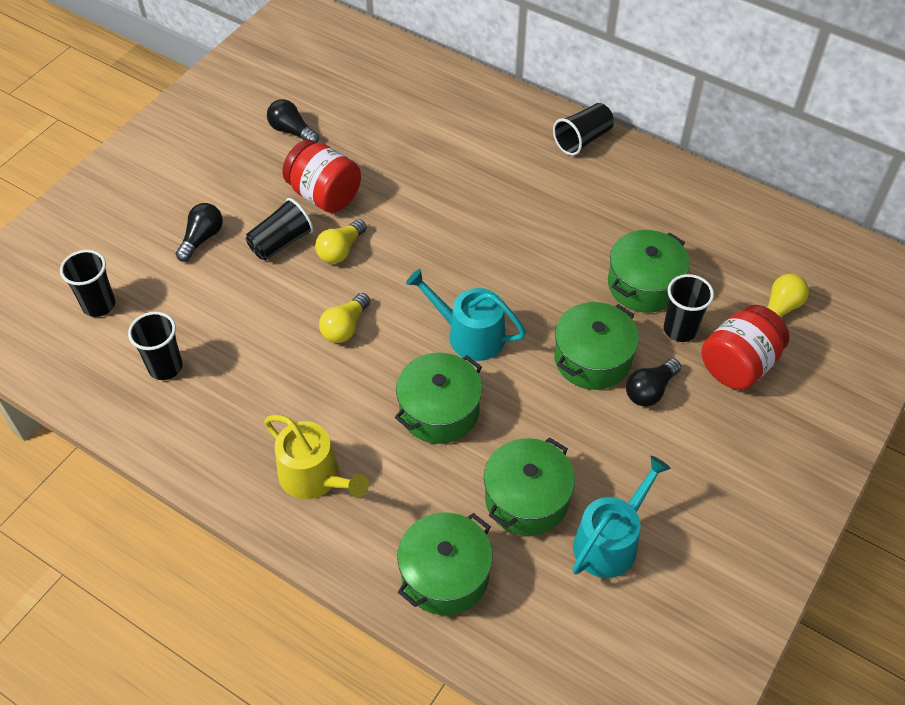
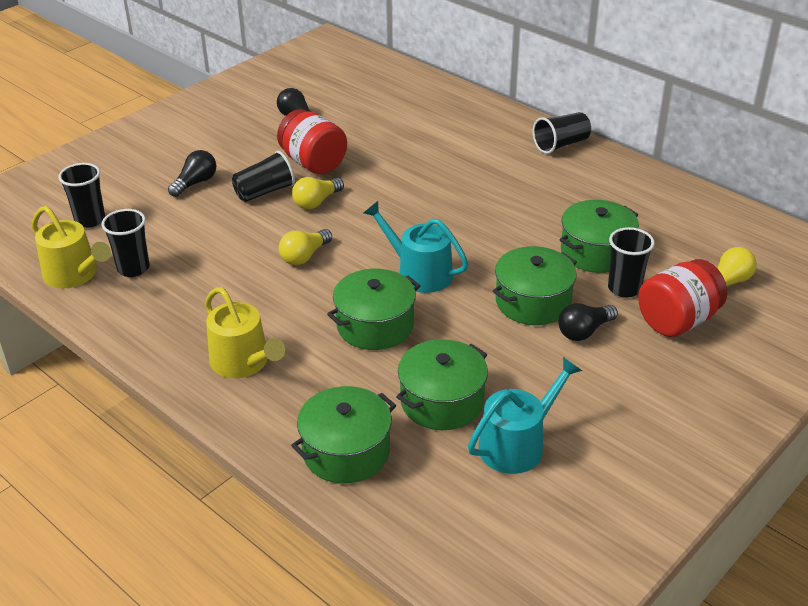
camera: 10 degrees right, 15 degrees down
(103, 384) = (74, 275): none -> yellow watering can

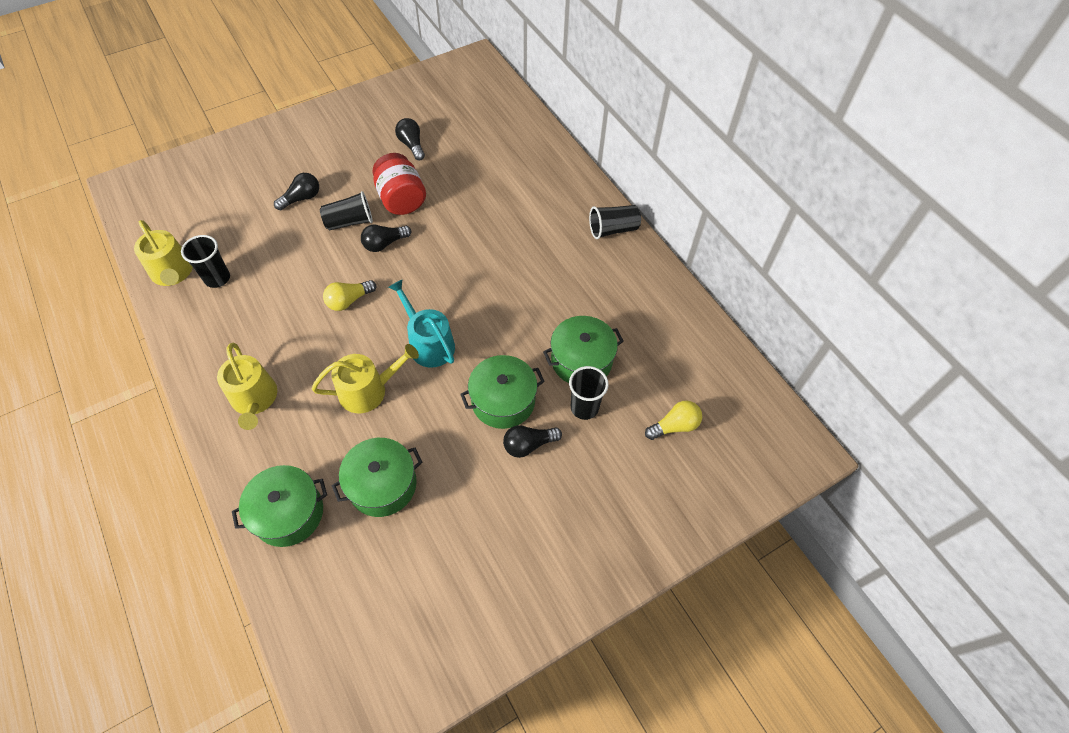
camera: 15 degrees right, 20 degrees up
(90, 220) = (207, 218): black cup -> none
(316, 202) = (384, 244): yellow light bulb -> black light bulb
(375, 325) = (369, 390): green pot -> yellow watering can
(517, 444) = (419, 547): turquoise watering can -> none
(677, 321) = (610, 456): red jar -> none

